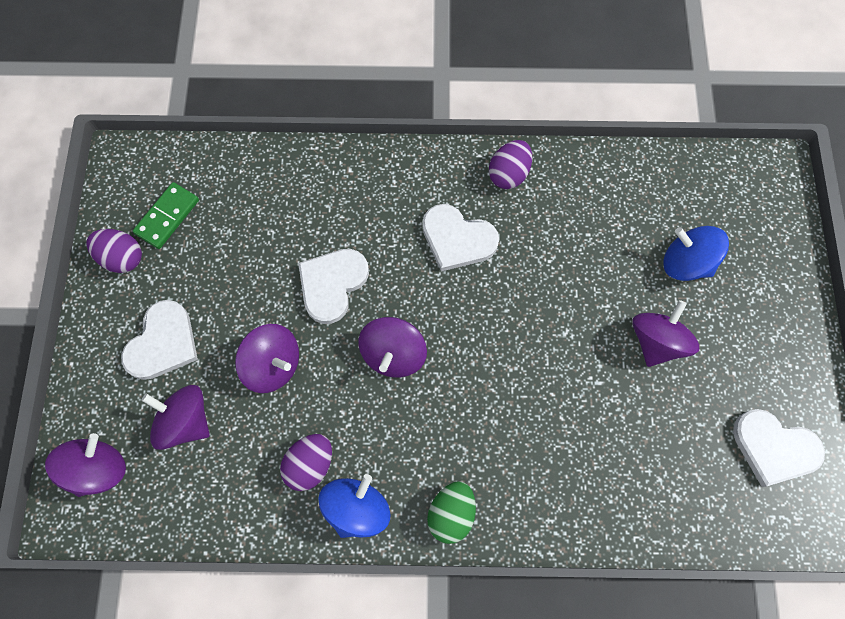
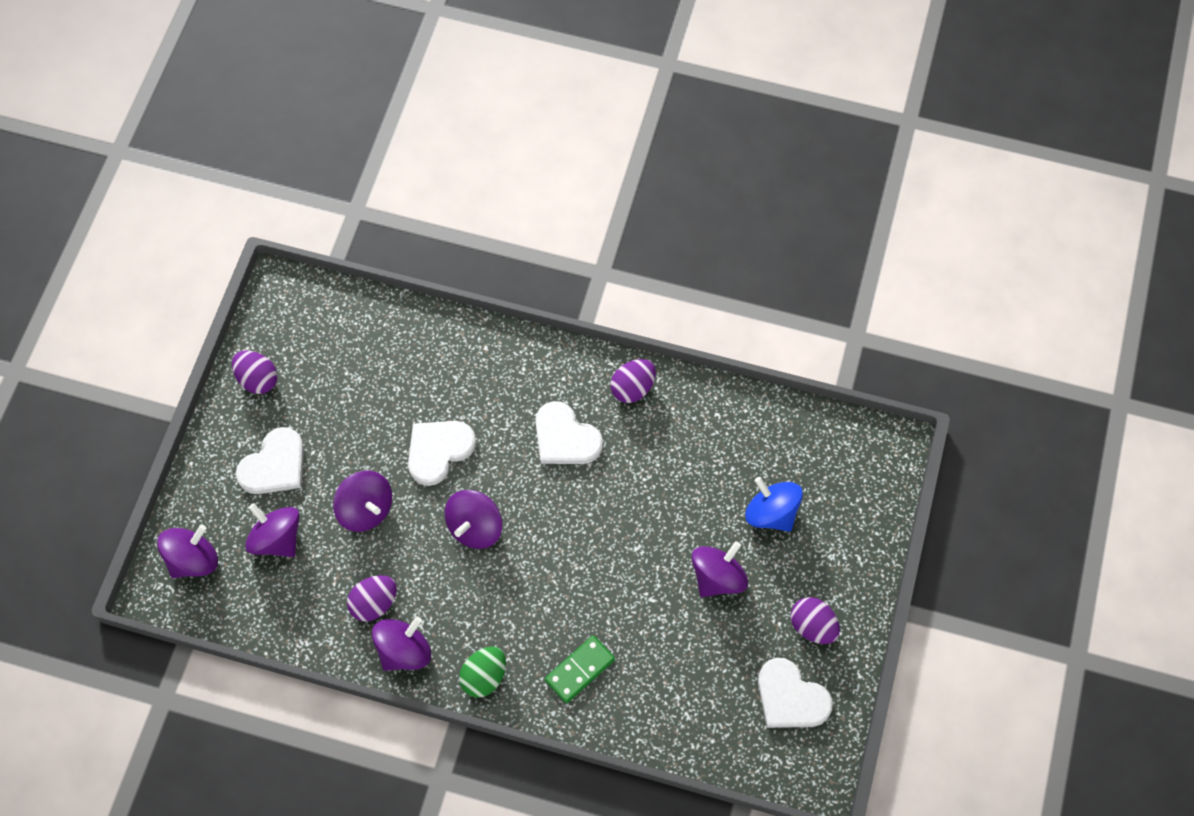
camera: 15 degrees right, 5 degrees down
(167, 217) = (307, 351): green domino -> green domino (579, 670)
(357, 508) = (404, 650): blue spinning top -> purple spinning top
(768, 367) = (812, 626): none -> purple egg

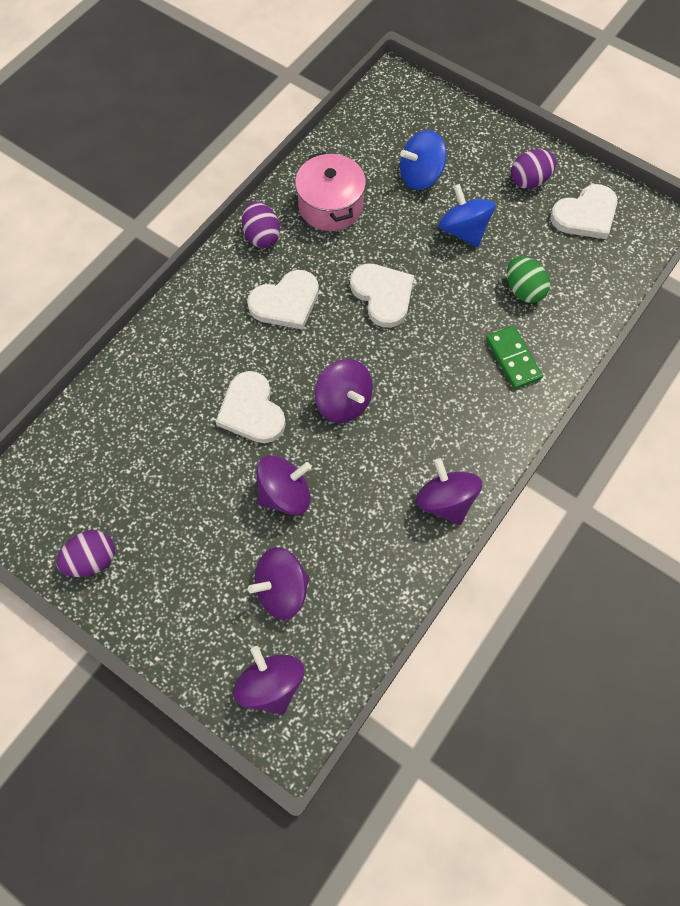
camera: 70 degrees left, 0 degrees up
(274, 465) = (198, 570): white heart -> white heart (383, 295)
(374, 603) = (387, 515): purple egg -> none
(484, 676) = (494, 438): green egg -> green egg (523, 290)
(695, 438) = (330, 206): none -> pink pot
(717, 577) = (463, 230): purple spinning top -> blue spinning top

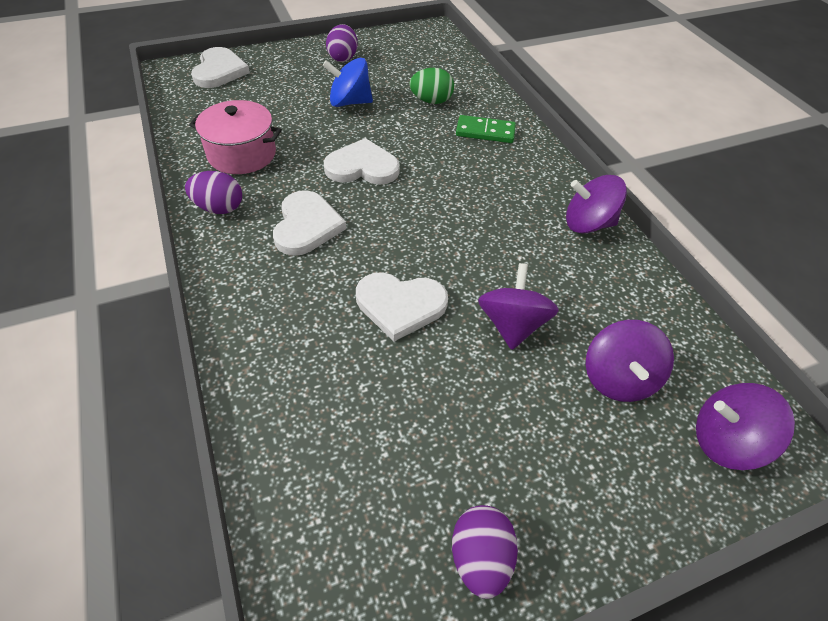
camera: 60 degrees left, 15 degrees down
(343, 402) = (445, 238): purple spinning top -> none
(420, 176) = (275, 98): blue spinning top -> none
(585, 215) = (398, 51): white heart -> white heart (219, 71)

